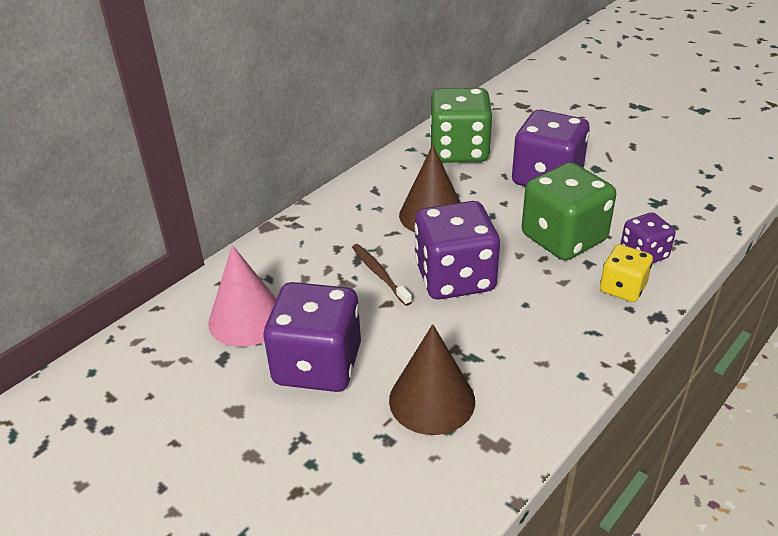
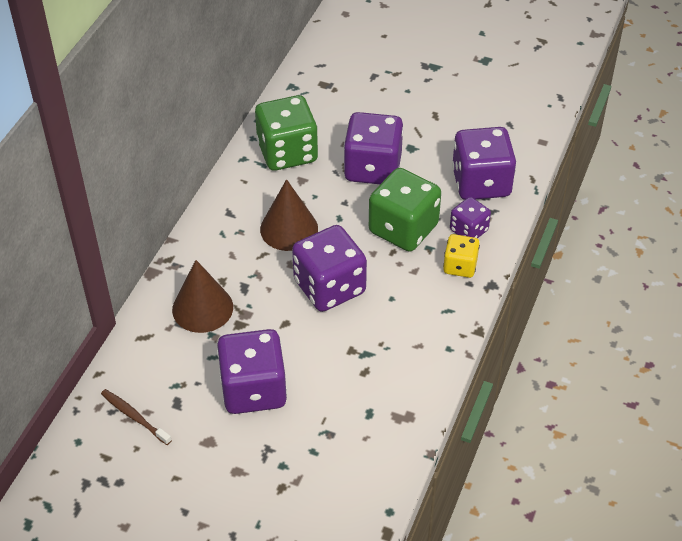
camera: 20 degrees left, 10 degrees up
(247, 319) = (179, 365): pink cone -> none
(379, 274) = (268, 298): brown toothbrush -> brown toothbrush (134, 416)
(432, 400) = (349, 396): brown cone -> brown cone (202, 308)
(671, 212) = (481, 183): none -> purple dice

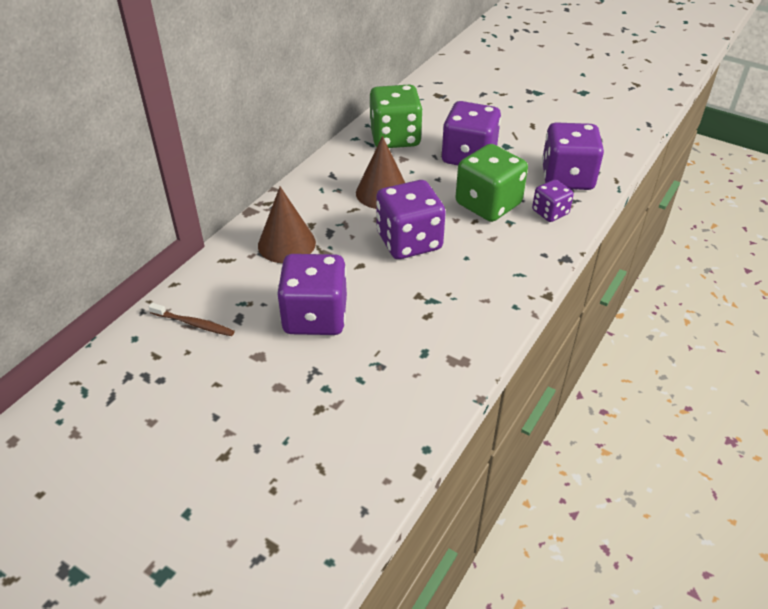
camera: 10 degrees right, 5 degrees down
(134, 416) = (194, 324): brown toothbrush -> brown toothbrush turned 150 degrees clockwise
(460, 266) = (537, 239): yellow dice -> none

